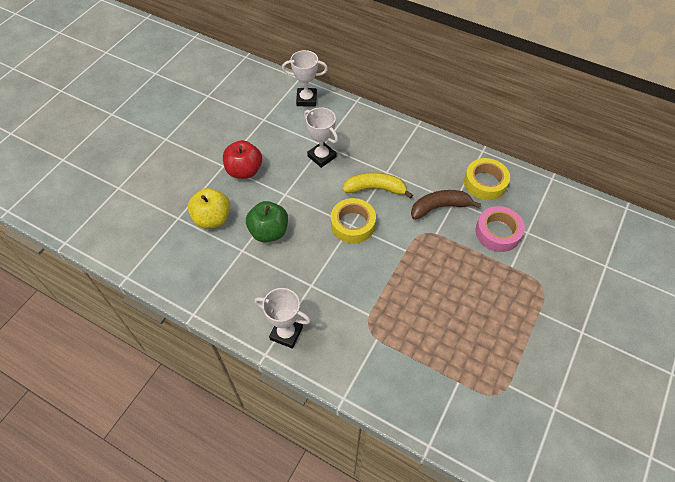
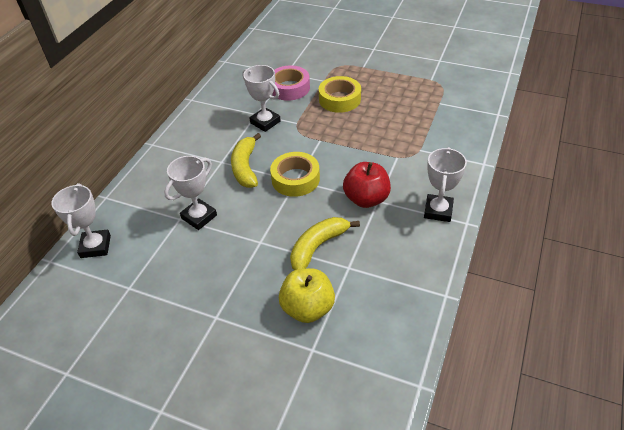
camera: 95 degrees left, 10 degrees down
(244, 171) = (224, 290): red apple -> red apple (366, 199)
(269, 232) = (318, 247): green apple -> yellow banana
(439, 207) = (265, 122): brown banana -> white trophy
(485, 183) = (232, 96): yellow tape -> yellow tape (339, 99)

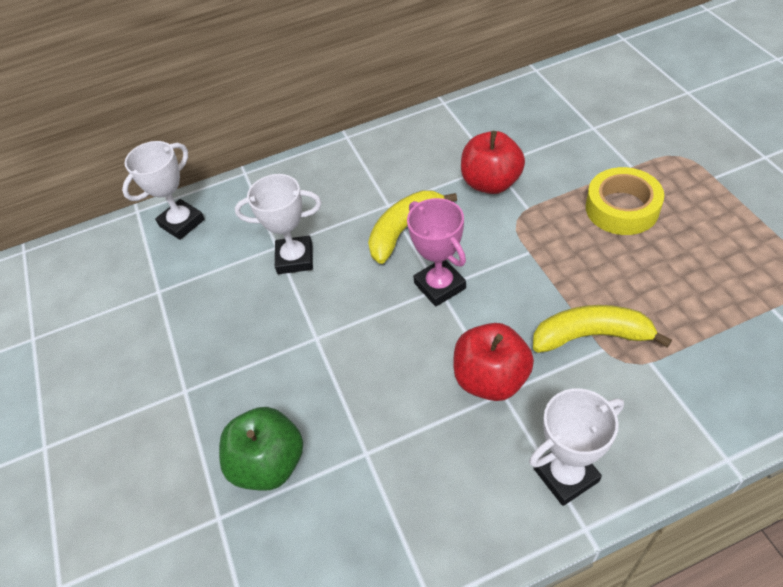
camera: 50 degrees right, 5 degrees up
(265, 122) = (491, 183): white trophy -> red apple
(289, 88) = (573, 152): pink tape -> none
(295, 179) = (440, 286): yellow tape -> pink trophy
(307, 308) = (269, 463): yellow apple -> green apple
(318, 247) = (364, 396): yellow banana -> yellow banana (591, 336)

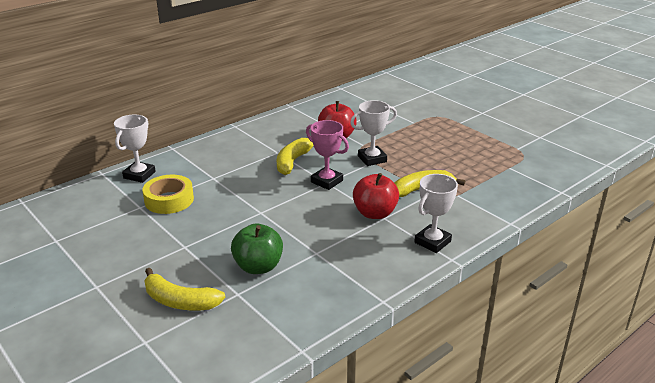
camera: 25 degrees left, 20 degrees down
(135, 511) = (180, 301): none -> yellow banana
(295, 258) = (228, 181): white trophy -> white trophy (372, 159)
(622, 208) = (416, 139): yellow tape -> yellow tape (169, 200)

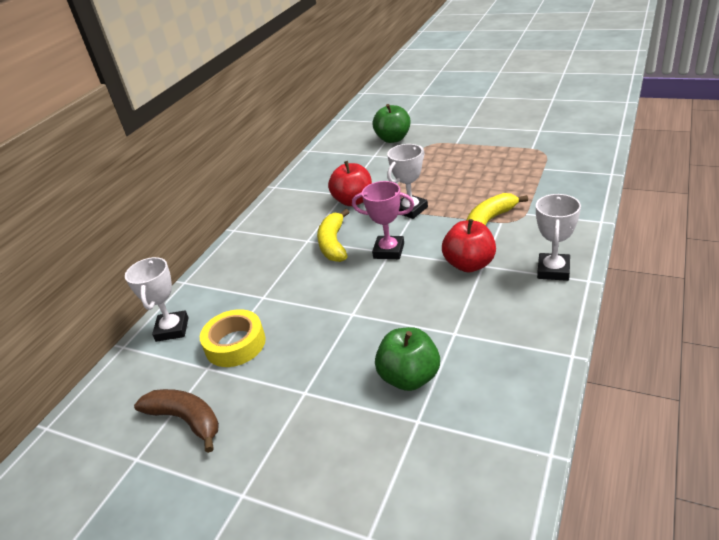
camera: 20 degrees left, 5 degrees up
(101, 231) = (186, 420): none -> brown banana
(180, 301) = (361, 463): yellow banana -> none
(413, 102) = (393, 139): none -> green apple

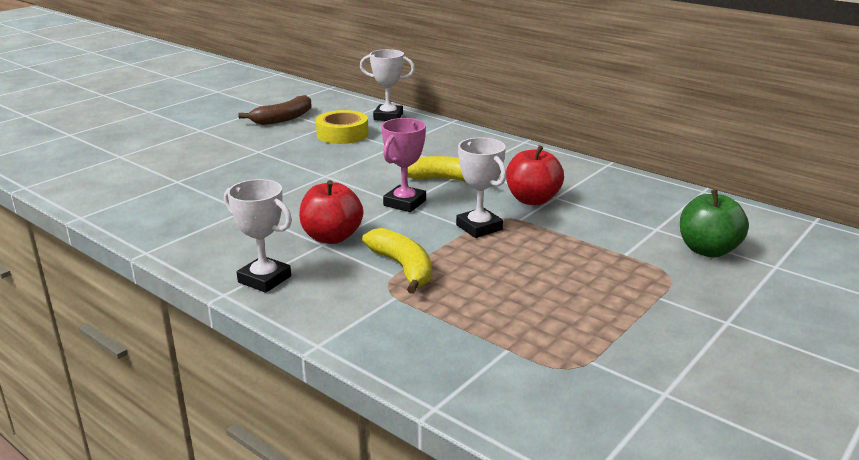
camera: 100 degrees right, 10 degrees down
(409, 377) = (220, 185): green apple -> none

